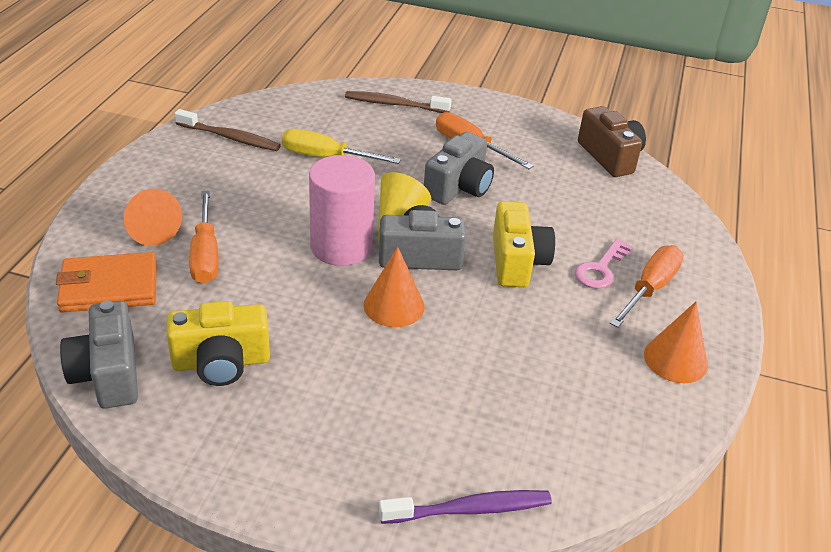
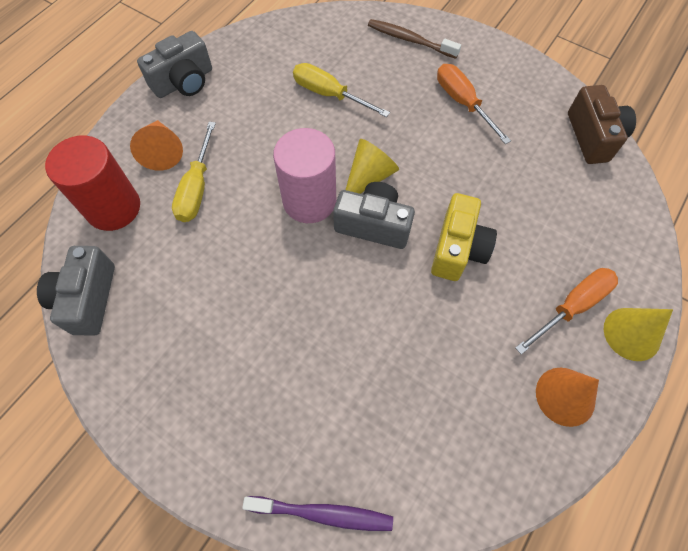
camera: 20 degrees right, 25 degrees up
(109, 287) = (113, 208): orange wallet -> red cylinder
(205, 255) = (197, 188): orange screwdriver -> yellow screwdriver
(221, 362) = (175, 307): yellow camera -> none
(230, 138) = (256, 59): brown toothbrush -> none
(394, 306) = (332, 277): orange cone -> none
(459, 187) = (435, 150): grey camera -> grey camera (184, 82)
(600, 269) = (533, 273): pink key -> none
(715, 299) = (632, 334): none -> yellow cone

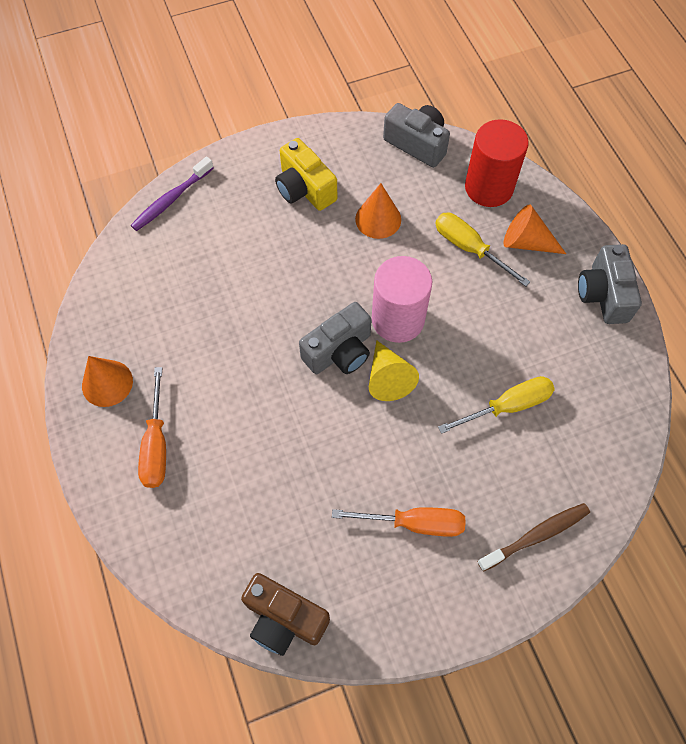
camera: 125 degrees right, 0 degrees up
(210, 278) = (378, 219): none -> orange cone
(458, 249) = (269, 398): yellow camera -> yellow camera (304, 189)
(632, 334) = (101, 470): yellow cone -> none

